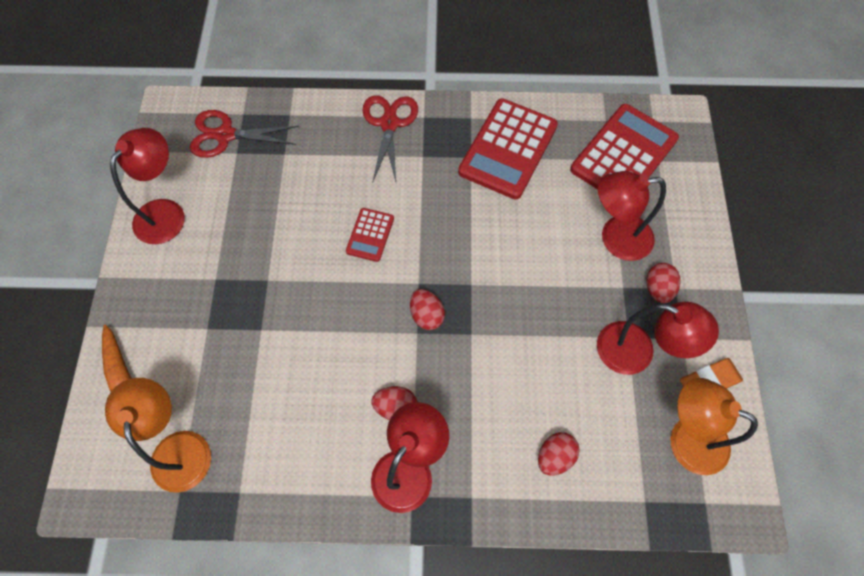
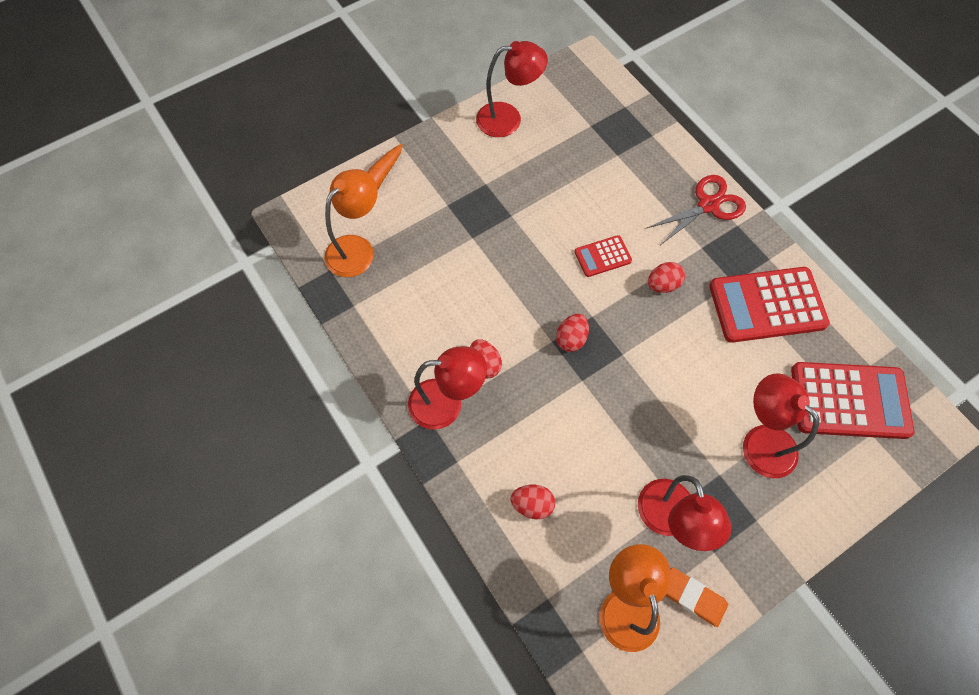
camera: 55 degrees right, 0 degrees up
(225, 135) = (598, 109): red scissors -> none
(658, 289) = (743, 505): red egg -> red egg (662, 285)

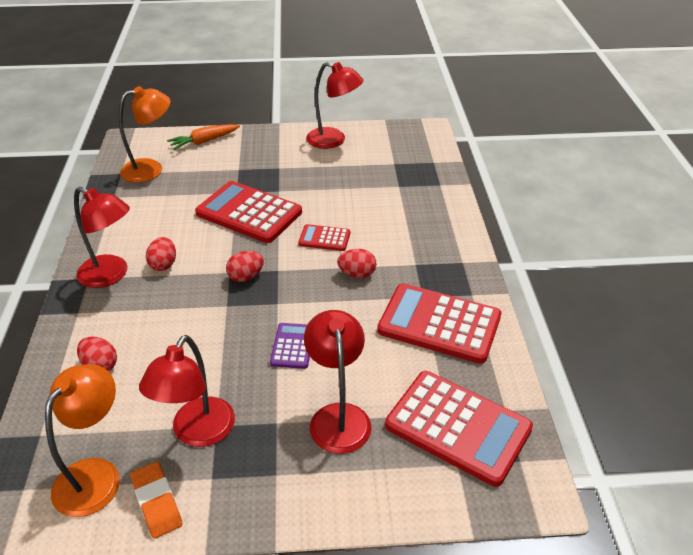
camera: 30 degrees right, 25 degrees down
(508, 259) = (249, 213): none -> red calculator
(672, 393) = (292, 346): none -> purple calculator
(708, 205) = (447, 240): red scissors -> none

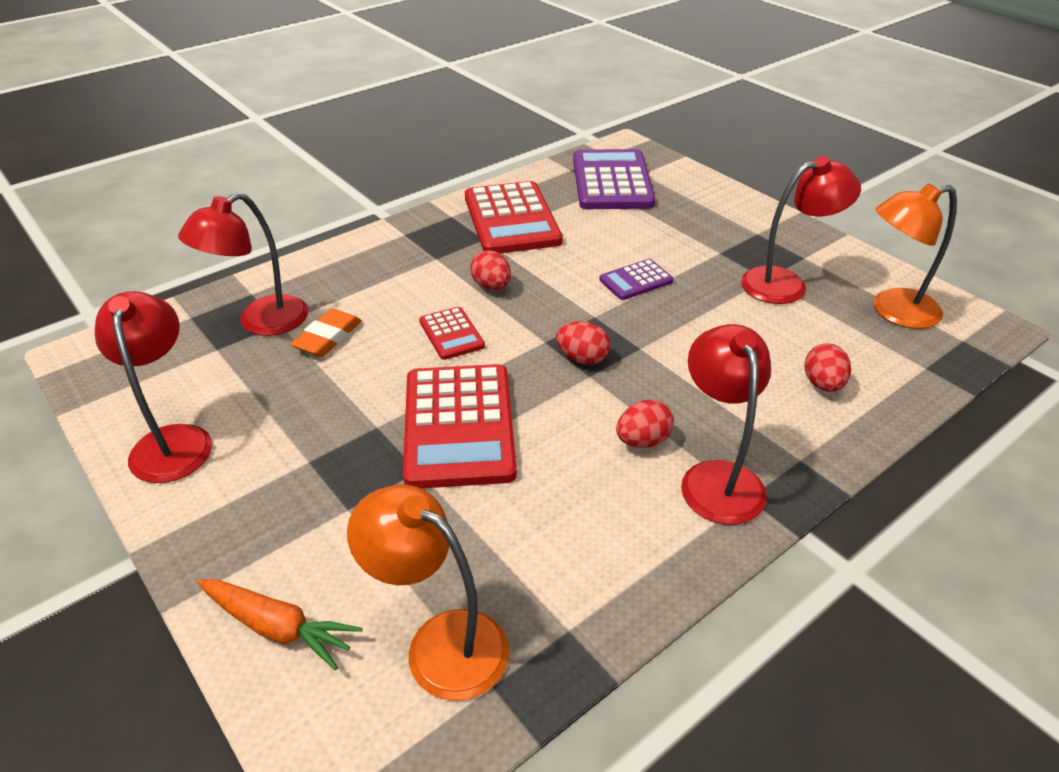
camera: 125 degrees left, 0 degrees up
(156, 502) = (857, 270): orange eraser -> orange eraser (328, 337)
(338, 416) = (673, 228): red lamp -> red lamp (261, 322)
(458, 427) = (612, 181): red calculator -> purple calculator

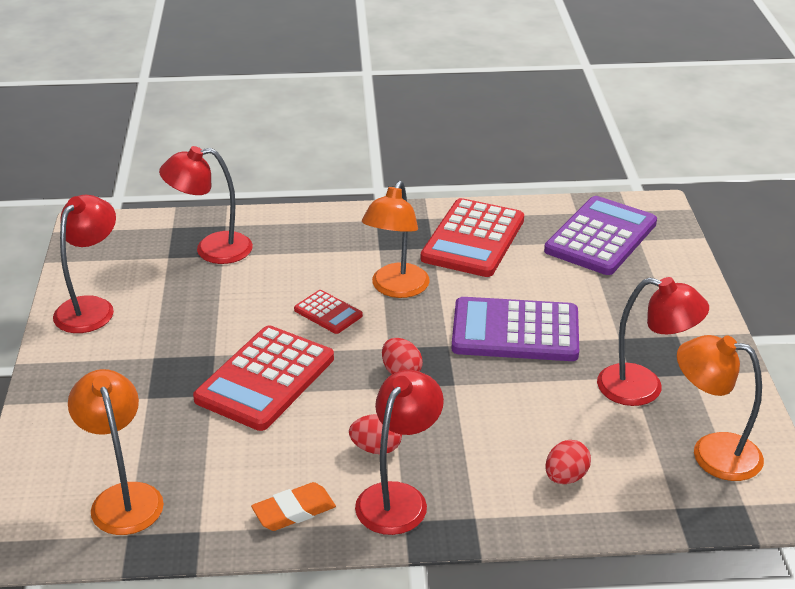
camera: 35 degrees right, 5 degrees down
(278, 627) = (51, 443): orange carrot -> none
(328, 337) = (243, 279): orange eraser -> orange eraser (294, 511)
(451, 334) = (328, 313): red calculator -> red calculator turned 60 degrees counterclockwise
(491, 286) = (396, 289): red egg -> orange lamp
(636, 280) = (515, 331): purple calculator -> purple calculator, size x2.02

